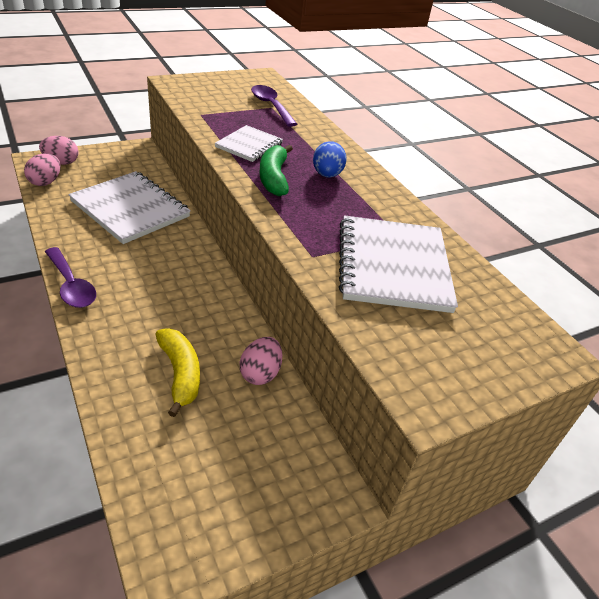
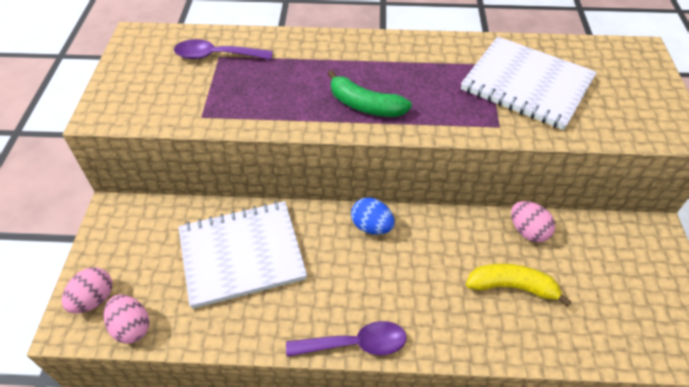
camera: 55 degrees left, 10 degrees up
(249, 145) = (293, 101): white notebook -> none
(327, 175) = (376, 68): blue egg -> blue egg (371, 226)

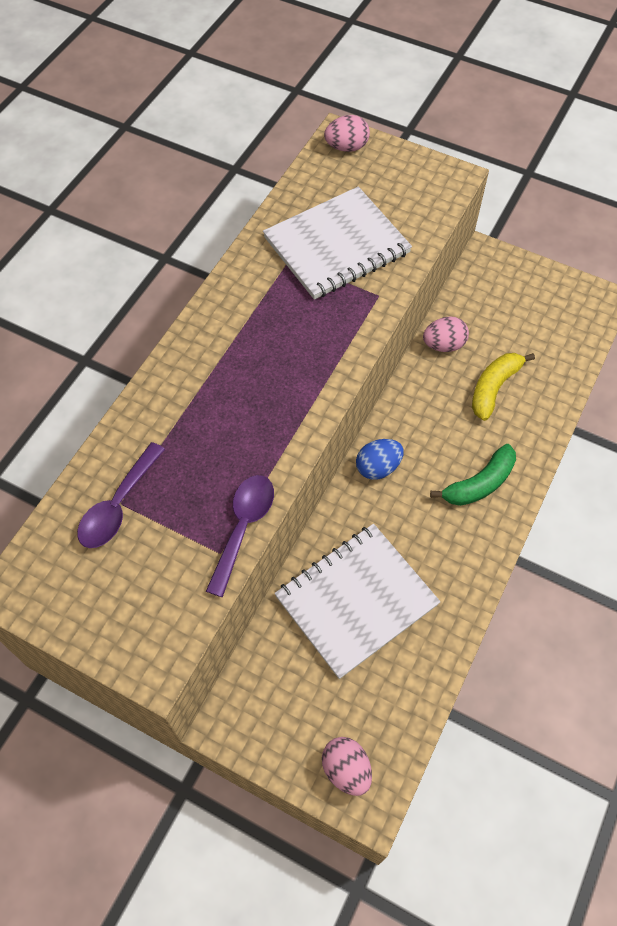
camera: 65 degrees left, 10 degrees up
(132, 327) = (398, 735): pink egg -> pink egg (346, 147)
(242, 254) = (356, 600): white notebook -> white notebook turned 45 degrees clockwise
(355, 344) = (499, 535): purple spoon -> purple spoon (243, 527)
(365, 105) = (290, 390): green banana -> green banana (479, 484)

